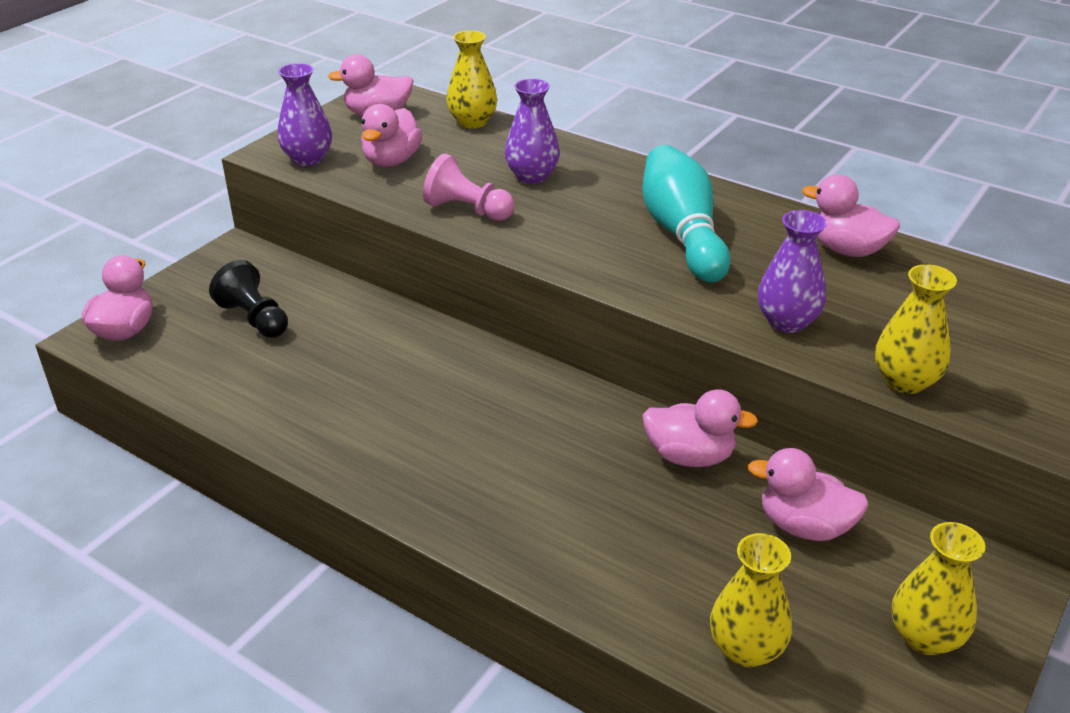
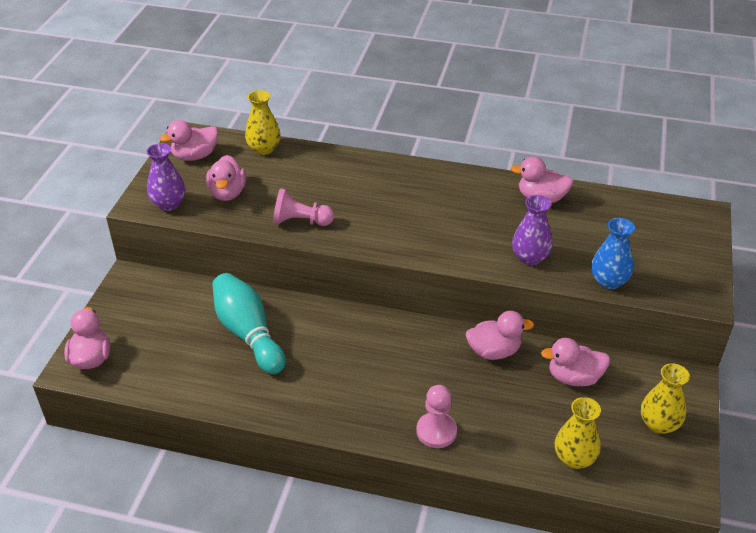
camera: 20 degrees left, 5 degrees up
(255, 319) = (176, 327): black pawn -> none
(532, 176) = (327, 185): purple vase -> none
(538, 545) = (436, 431): none -> pink pawn
(682, 234) = (442, 209): turquoise bowling pin -> turquoise bowling pin (248, 334)
(905, 381) = (608, 281): yellow vase -> blue vase

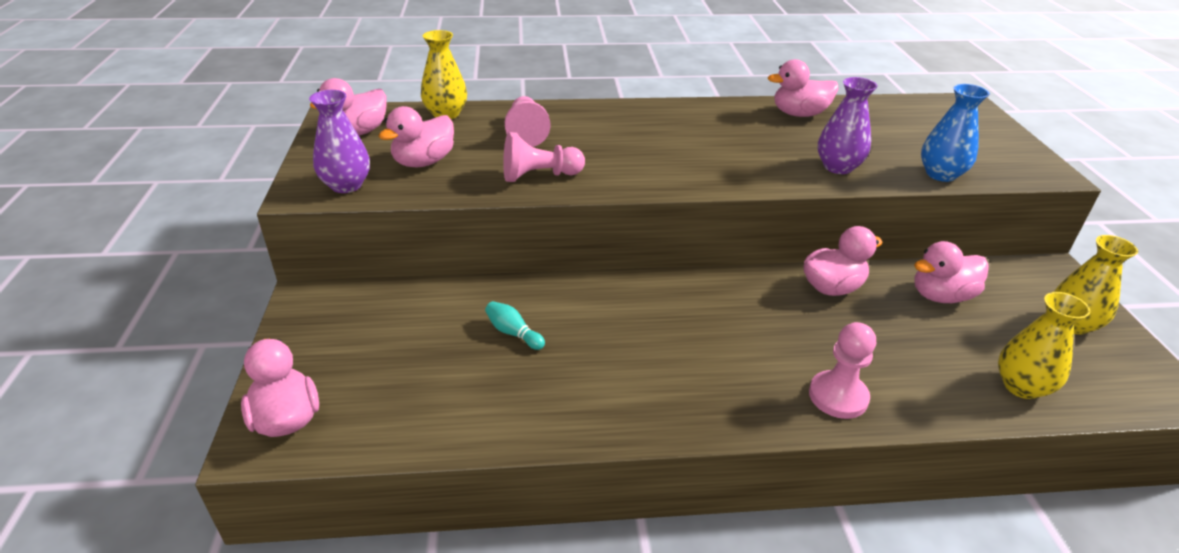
camera: 20 degrees left, 5 degrees down
(227, 193) = (424, 162): pink duck -> pink duck turned 60 degrees clockwise
(248, 334) = (513, 333): turquoise bowling pin -> turquoise bowling pin, size x0.41
(313, 179) = (526, 133): none -> pink pawn

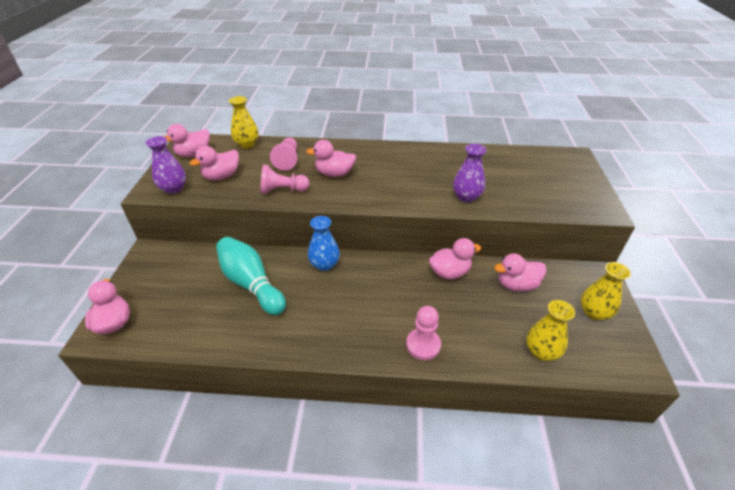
camera: 10 degrees right, 5 degrees up
(513, 333) = (251, 284): turquoise bowling pin -> turquoise bowling pin, size x2.45
(799, 114) = (459, 157): pink duck -> pink duck (334, 174)
(940, 174) = (531, 207): blue vase -> blue vase (324, 264)

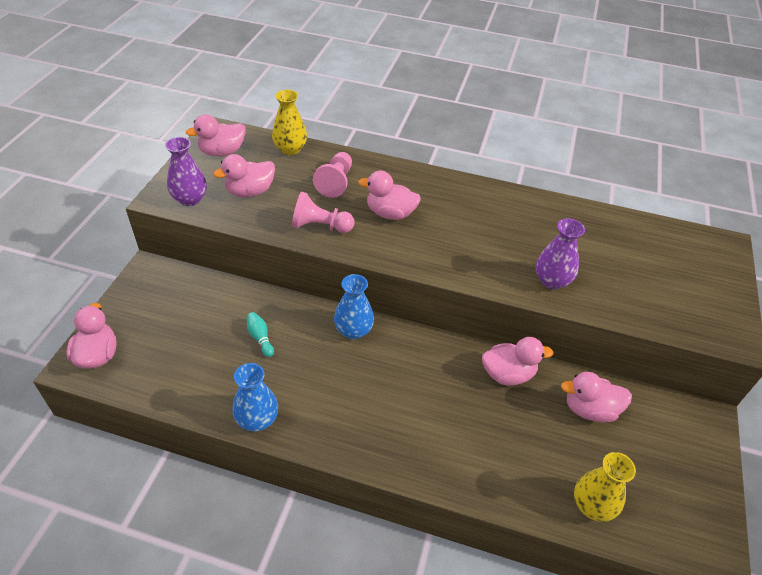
camera: 10 degrees right, 5 degrees up
(251, 284) = (260, 338): turquoise bowling pin -> turquoise bowling pin, size x0.41
(262, 344) = (257, 419): none -> blue vase
(423, 345) = (447, 463): pink pawn -> none
(594, 312) = (680, 470): yellow vase -> none

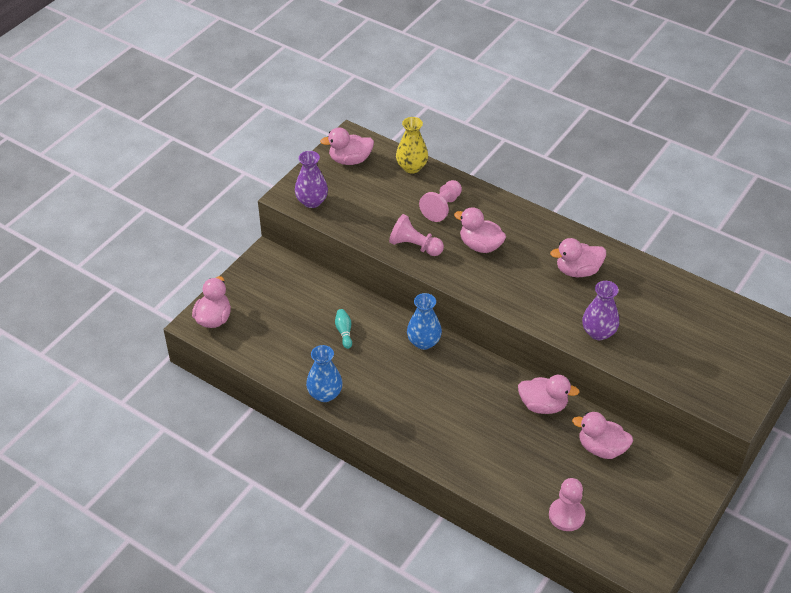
camera: 20 degrees right, 0 degrees up
(250, 192) = (364, 203): pink duck -> pink duck (577, 271)
(592, 505) = (566, 515): yellow vase -> pink pawn

